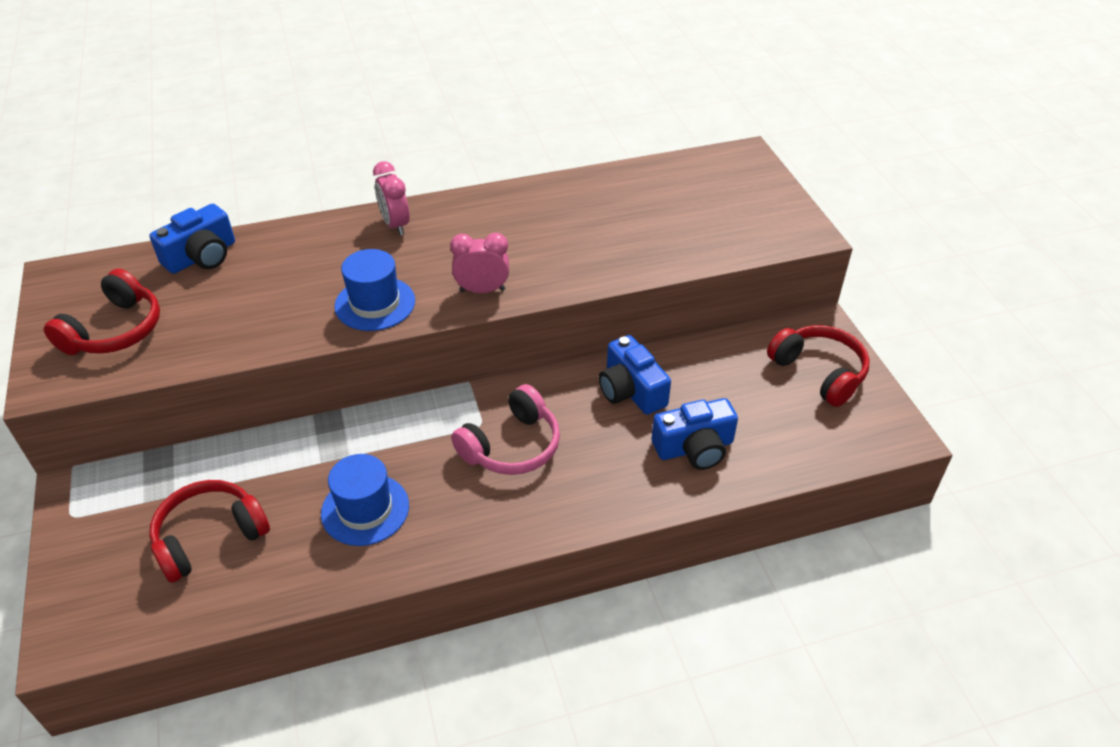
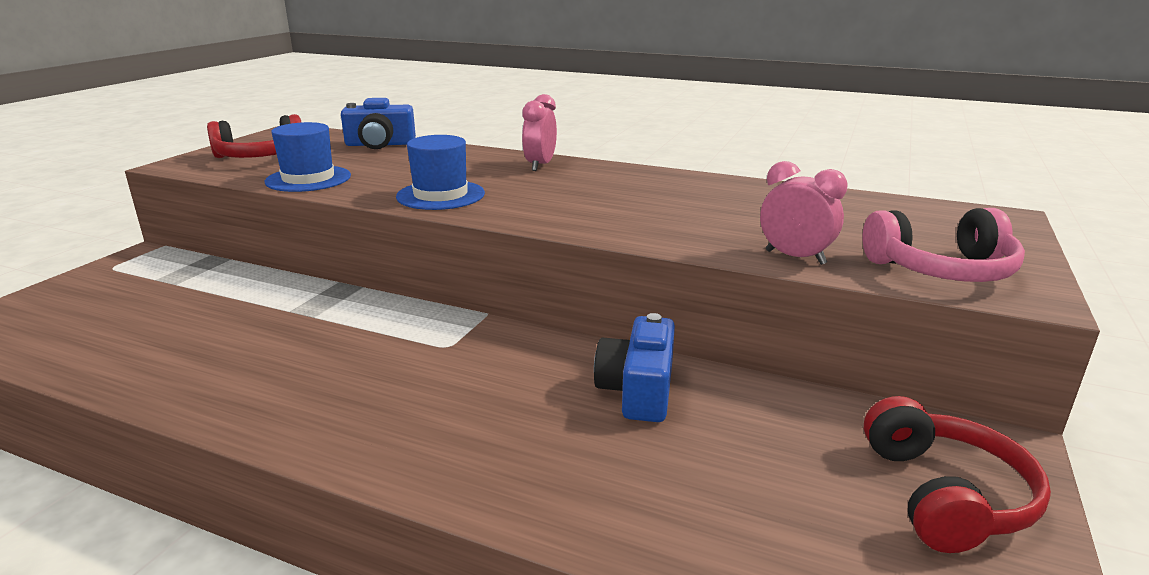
camera: 40 degrees right, 20 degrees down
(209, 537) = (143, 317): red headphones -> none
(365, 509) = (258, 356): blue hat -> blue hat (308, 179)
(482, 290) = (541, 215): pink clock -> pink clock (795, 257)
(512, 446) = (447, 375): pink headphones -> pink headphones (942, 270)
(694, 448) = (643, 481): blue camera -> none

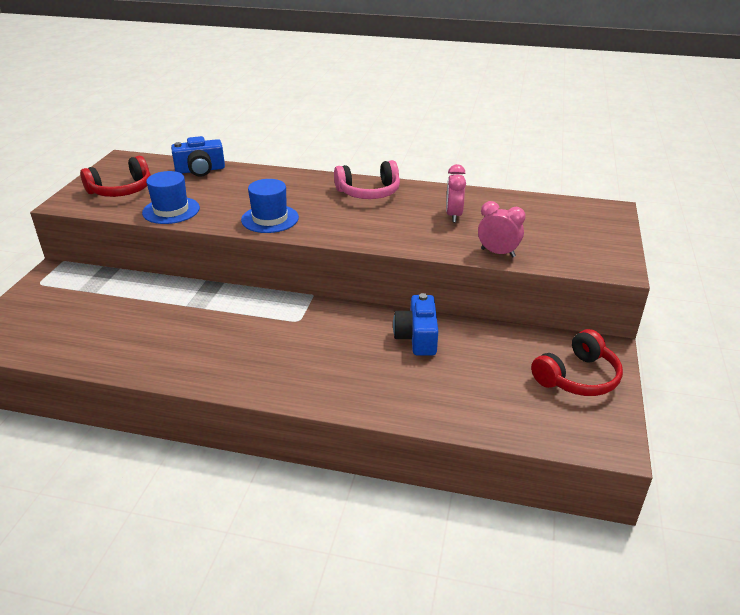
camera: 10 degrees left, 10 degrees up
(540, 165) = (323, 184): pink clock -> pink clock (453, 215)
(942, 270) = (576, 255): pink headphones -> pink headphones (369, 192)
(945, 495) = (577, 377): red headphones -> red headphones turned 60 degrees clockwise

